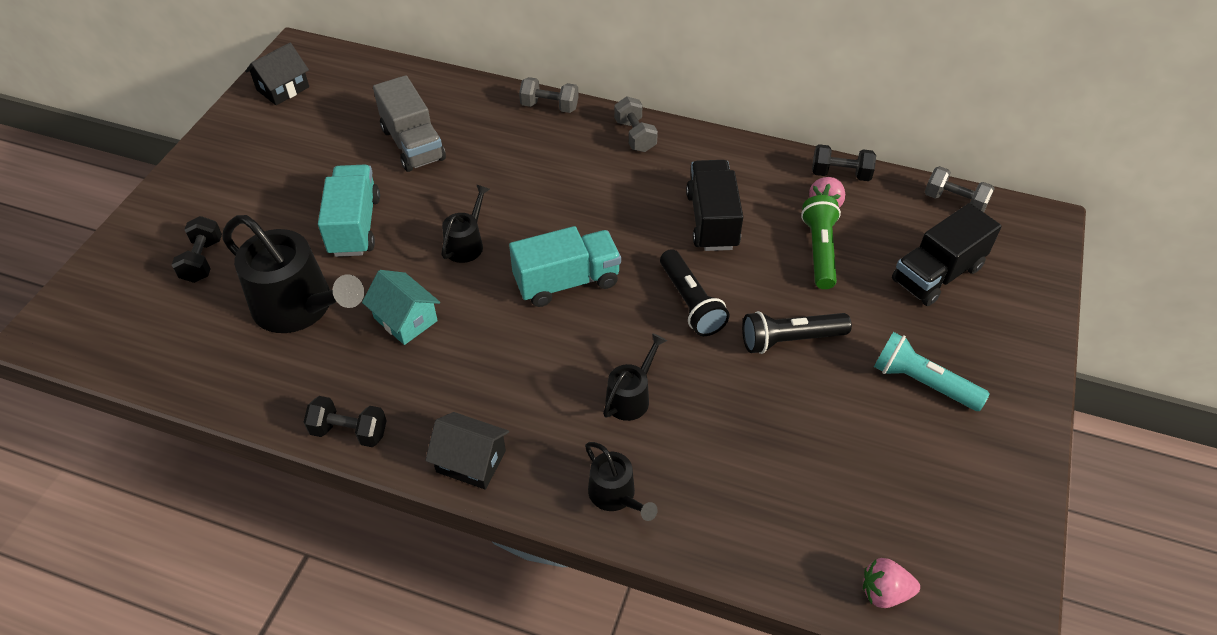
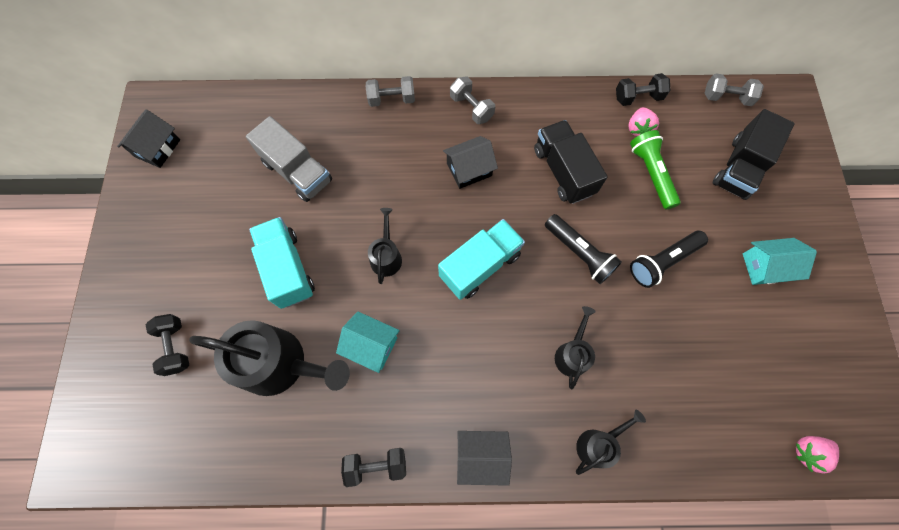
camera: 20 degrees left, 20 degrees up
(602, 190) = (469, 170): none -> black house
(615, 495) = (598, 444): black watering can -> black watering can turned 75 degrees counterclockwise
(922, 383) = (765, 267): turquoise flashlight -> turquoise house

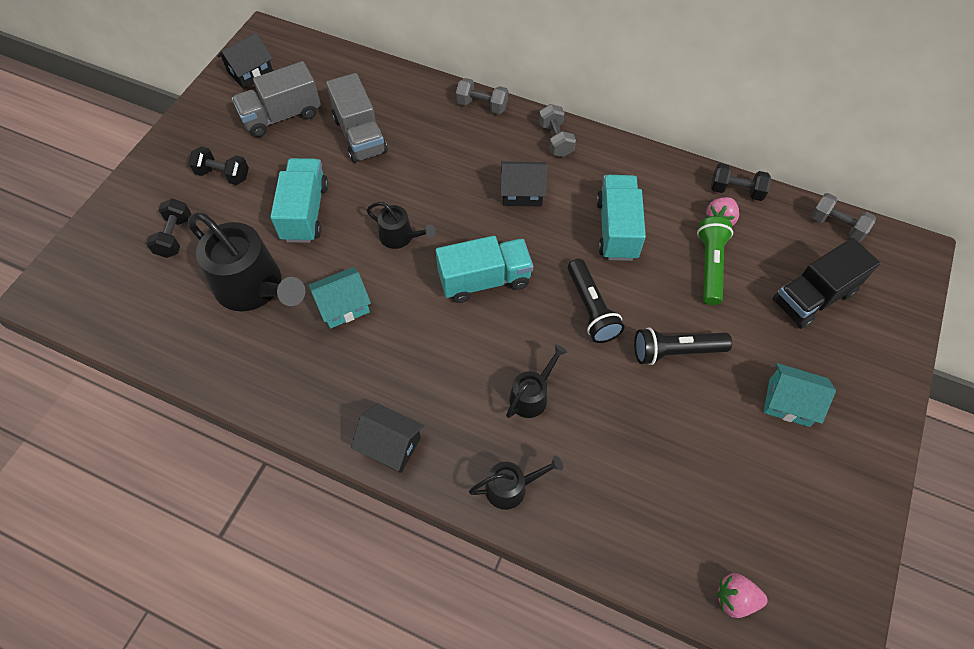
camera: 25 degrees right, 10 degrees down
(213, 181) = (282, 116): none -> grey truck
(371, 345) = (343, 306): turquoise house -> turquoise house turned 75 degrees counterclockwise
(376, 465) = (290, 409): black dumbbell -> black dumbbell (223, 175)
(386, 256) = (400, 237): black watering can -> black watering can turned 90 degrees clockwise
(563, 171) = (617, 229): black truck -> turquoise truck

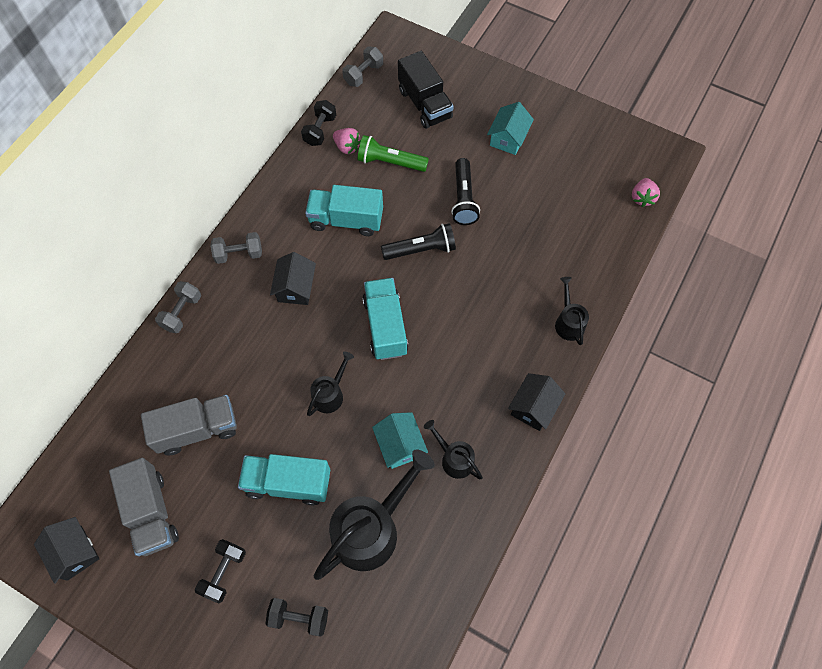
camera: 85 degrees left, 5 degrees up
(531, 395) = (495, 301): black watering can -> black watering can (454, 459)

